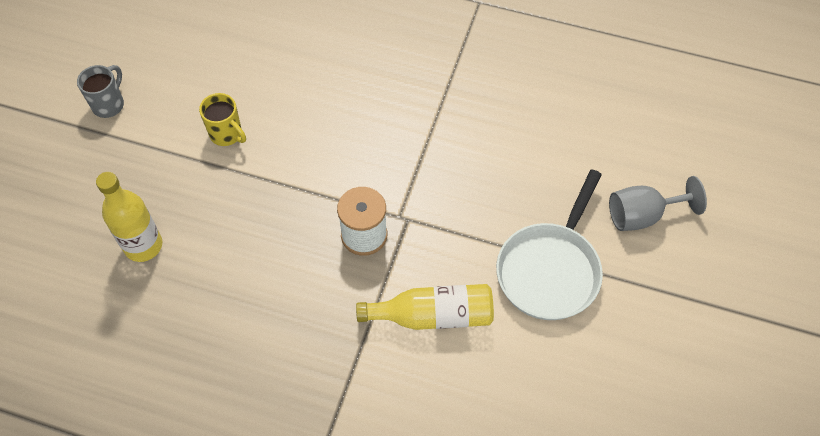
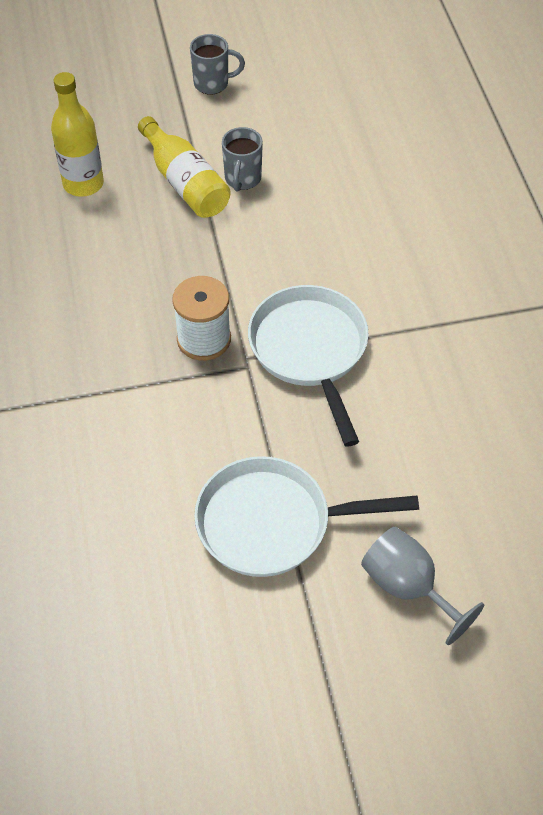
camera: 60 degrees right, 5 degrees down
(227, 134) = (242, 179): yellow mug -> grey mug
(420, 173) = (310, 351): none -> white pan
(433, 315) = (149, 440): yellow bottle -> yellow bottle (185, 182)

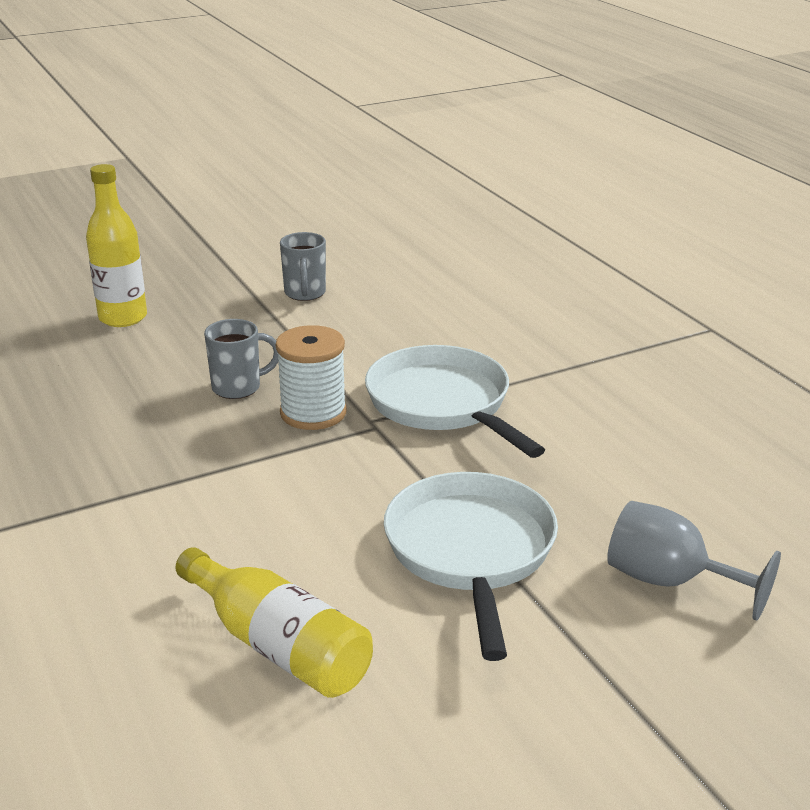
camera: 15 degrees left, 25 degrees down
(185, 182) = (241, 303): yellow bottle -> yellow bottle (278, 645)
(212, 84) = (243, 236): grey mug -> grey mug (238, 387)
(273, 523) = (471, 552): white pan -> white pan turned 105 degrees clockwise

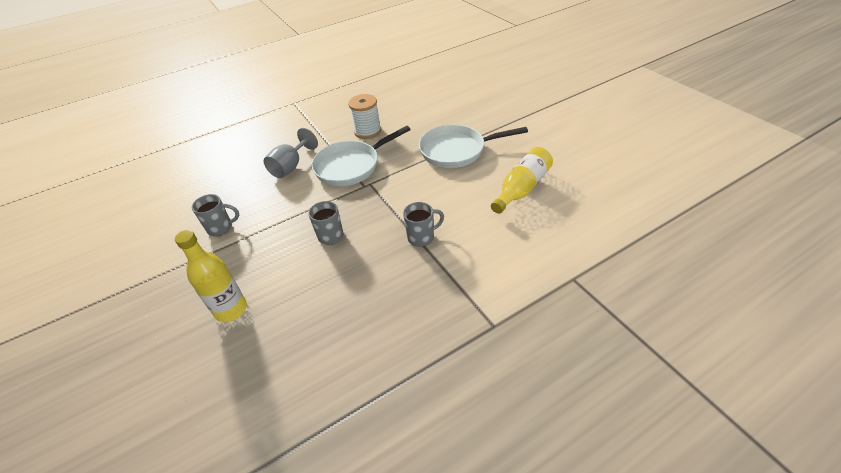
camera: 90 degrees left, 15 degrees up
(181, 484) = (422, 237): none -> grey mug
(313, 413) = (357, 204): white spool -> white spool (367, 131)
(669, 581) = (463, 111): grey goblet -> grey goblet (291, 167)

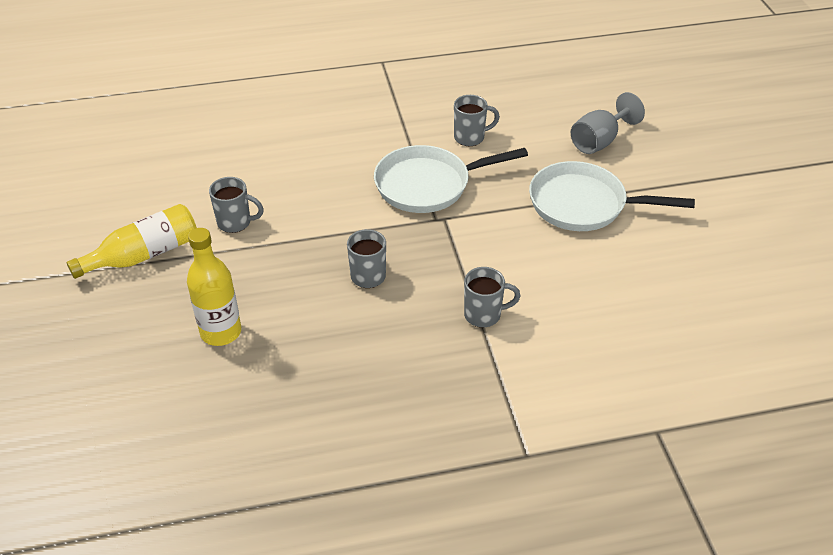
camera: 15 degrees right, 0 degrees up
(291, 167) = (348, 162): grey goblet -> grey goblet (599, 141)
(367, 131) = (470, 137): white spool -> grey mug
(522, 188) = (649, 288): yellow bottle -> yellow bottle (144, 255)

